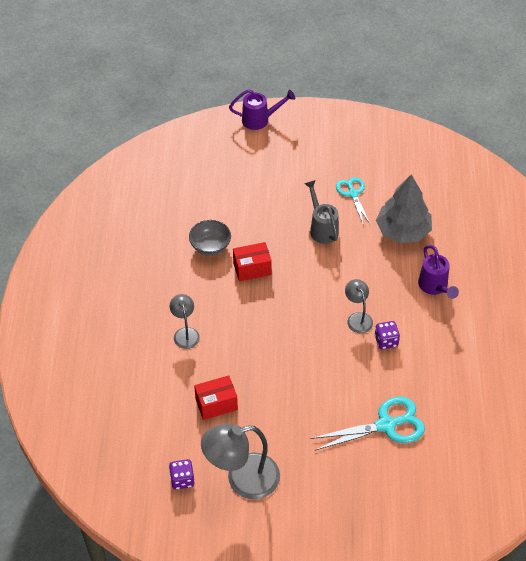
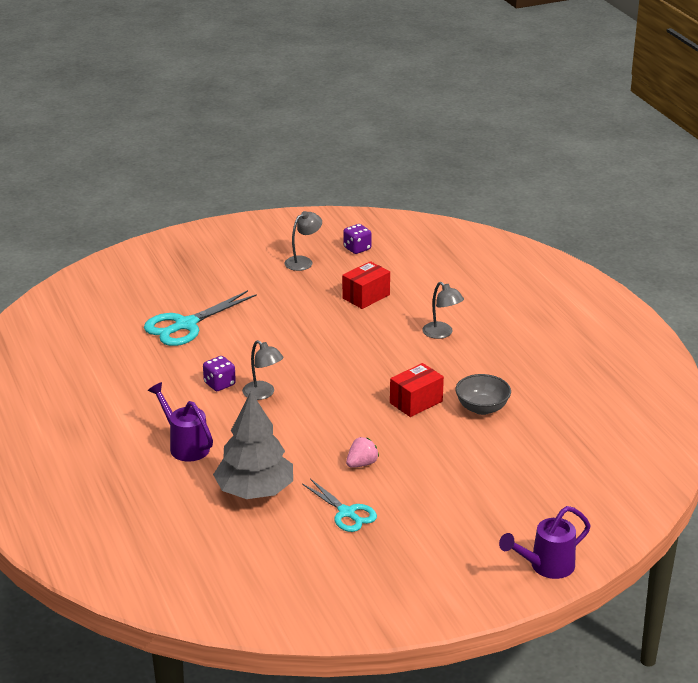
camera: 155 degrees right, 20 degrees down
(242, 479) = (303, 261): grey lamp -> grey lamp, size x0.54
(322, 228) = (361, 464): grey watering can -> pink strawberry

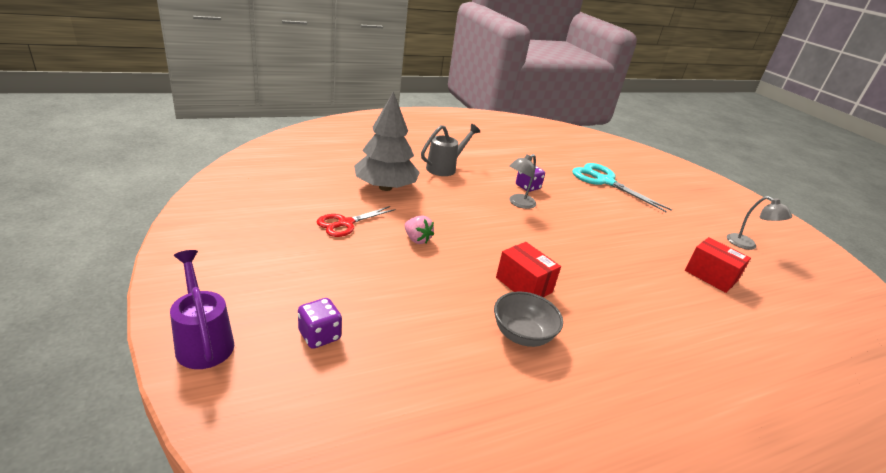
camera: 85 degrees right, 0 degrees up
(185, 445) = (445, 168): purple watering can -> grey watering can
(346, 513) = (345, 223): turquoise scissors -> red scissors
(357, 248) = (803, 281): purple dice -> purple dice (319, 335)
(442, 333) = (669, 323): grey lamp -> none

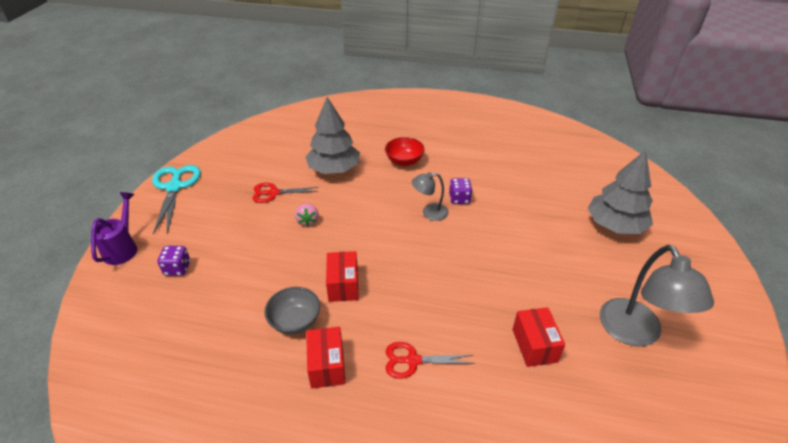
camera: 40 degrees right, 10 degrees up
(445, 168) = (404, 161): grey watering can -> red bowl
(600, 361) = (327, 366): none -> red box
(605, 181) = (554, 213): turquoise scissors -> turquoise scissors (174, 187)
(649, 180) = (615, 225): none -> grey tree
(655, 323) = (413, 360): none -> red scissors
(747, 245) = (635, 333): grey lamp -> grey lamp, size x1.85

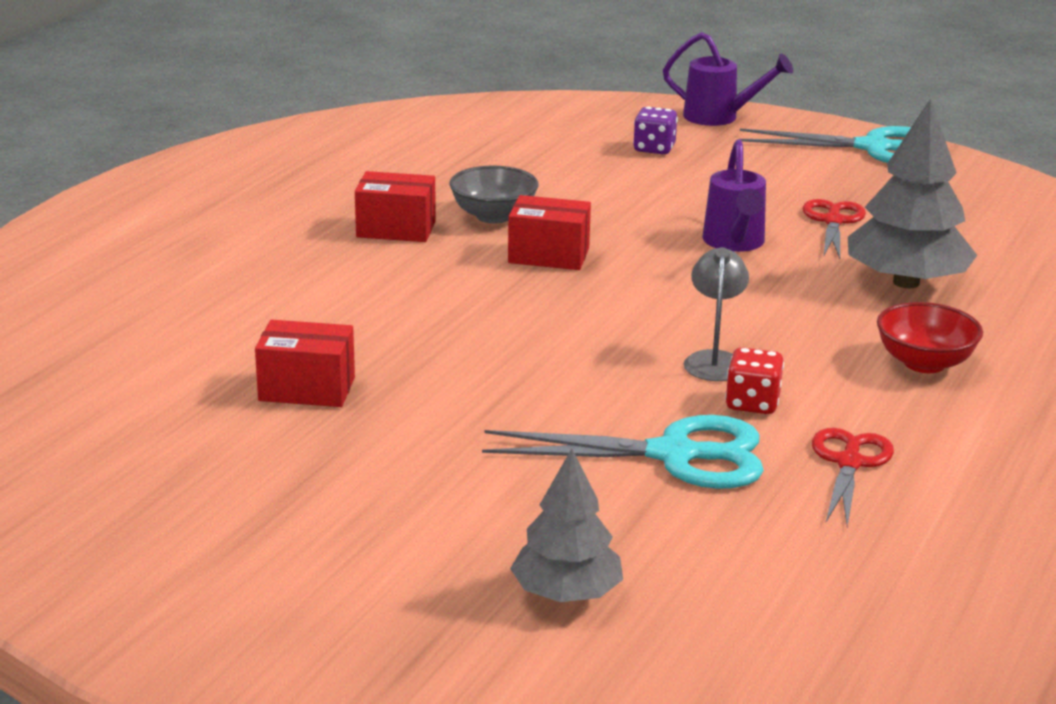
camera: 105 degrees right, 15 degrees down
(308, 221) = (734, 243): pink strawberry -> purple watering can
(413, 360) = (358, 286): red scissors -> red scissors (849, 463)
(459, 199) = (752, 403): purple dice -> red dice
(510, 213) = (674, 455): none -> turquoise scissors
(615, 225) = (566, 594): grey tree -> grey tree, size x0.64
(635, 333) = (251, 500): grey lamp -> none

